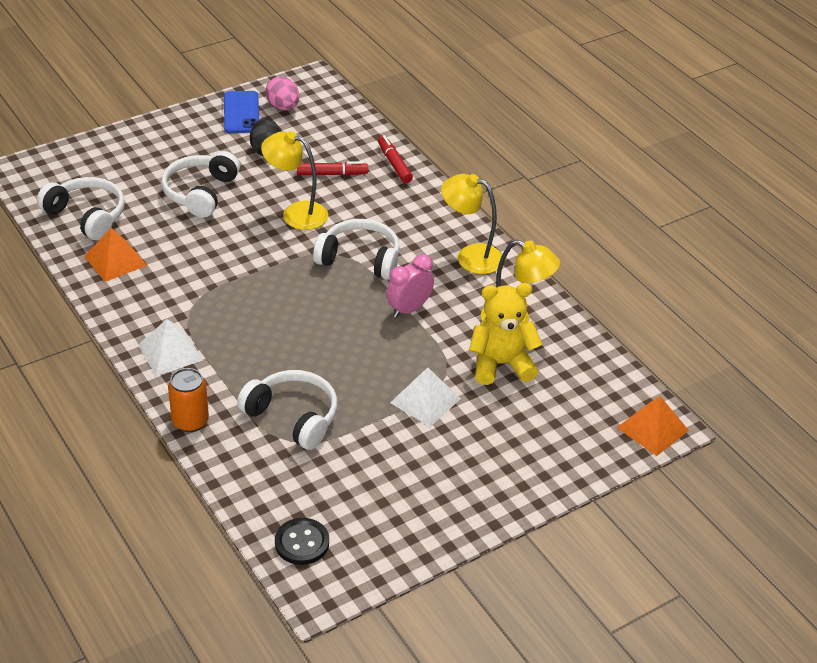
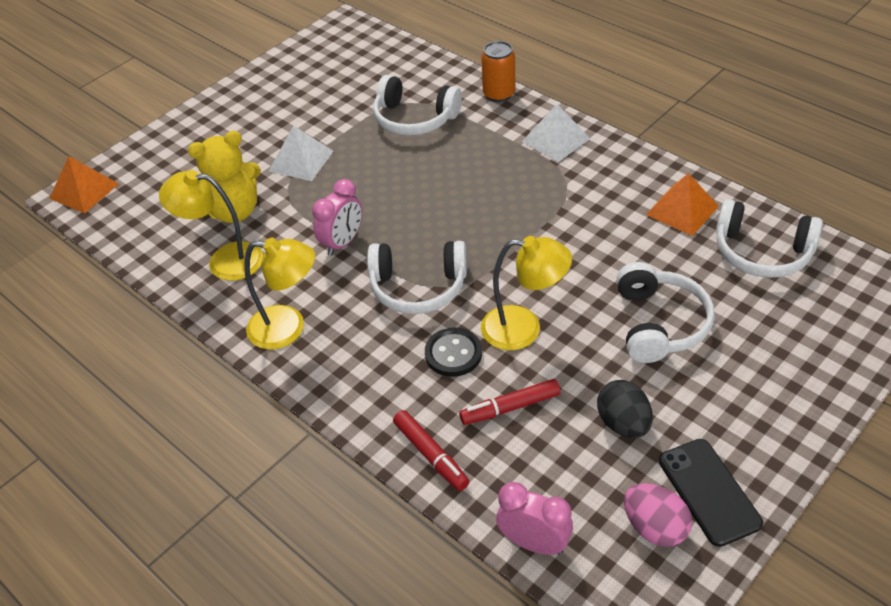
camera: 170 degrees right, 5 degrees up
(241, 113) = (708, 492): blue phone -> black phone
(302, 543) = (367, 45): black button -> black button (453, 353)
(353, 116) = (534, 543): none -> pink clock

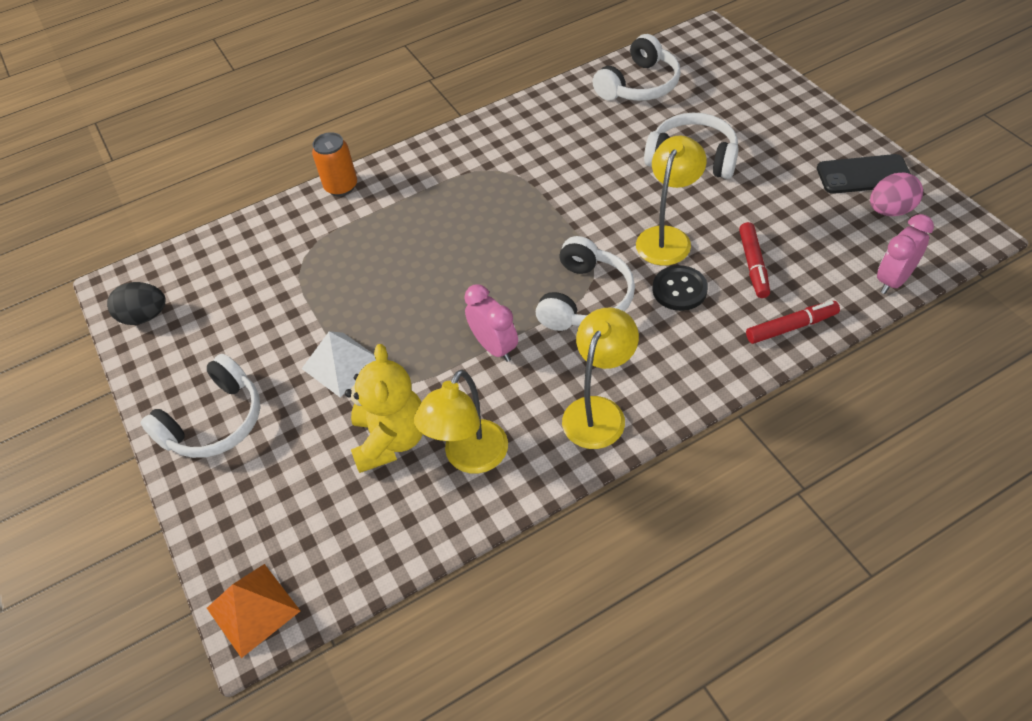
camera: 70 degrees left, 5 degrees up
(414, 119) = (335, 256): white headphones -> white headphones (215, 422)
(556, 140) = (435, 164): white pyramid -> none
(623, 423) = (789, 203): black egg -> black egg (145, 316)
(682, 210) = (571, 112): orange pyramid -> none

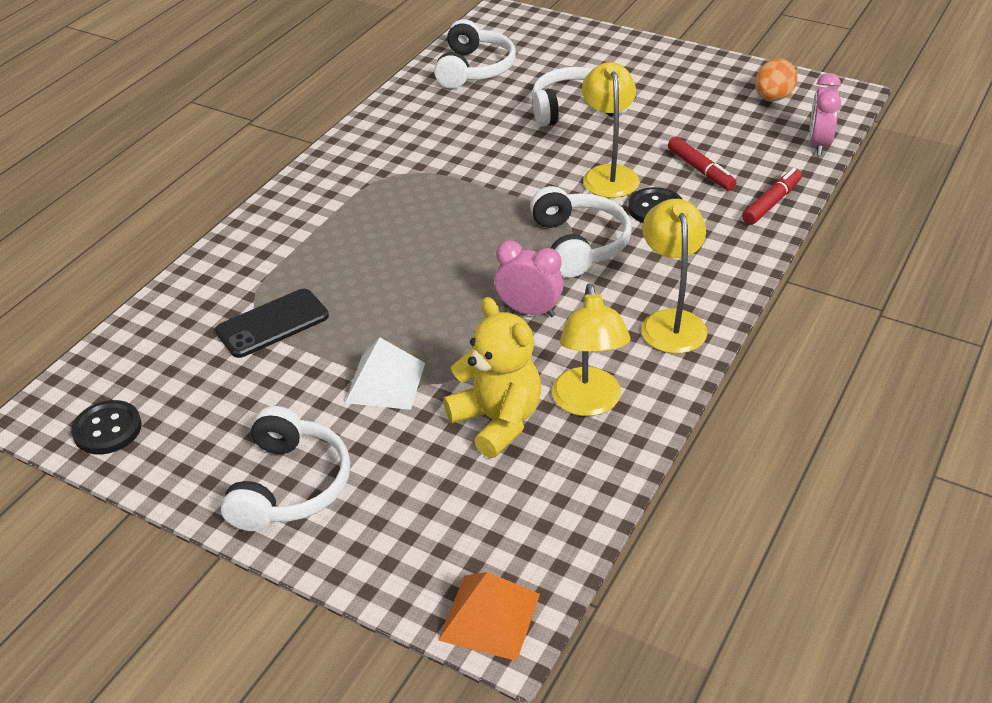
camera: 35 degrees left, 10 degrees down
(145, 316) = (107, 429): black egg -> black button
(341, 187) = (238, 238): orange can -> none
(863, 175) = (729, 80): black phone -> black phone (272, 324)
(890, 210) = (772, 98): pink egg -> orange egg

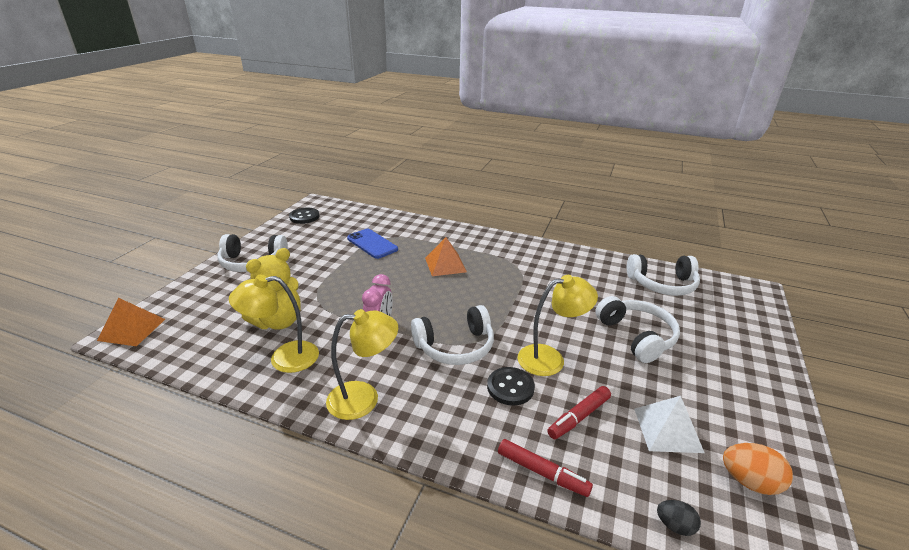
camera: 80 degrees right, 10 degrees down
(272, 324) = (372, 244): black phone -> blue phone
(373, 241) = (445, 265): none -> orange pyramid
(385, 382) = (320, 281): white pyramid -> white pyramid (667, 429)
(819, 144) = (674, 525): pink clock -> black egg

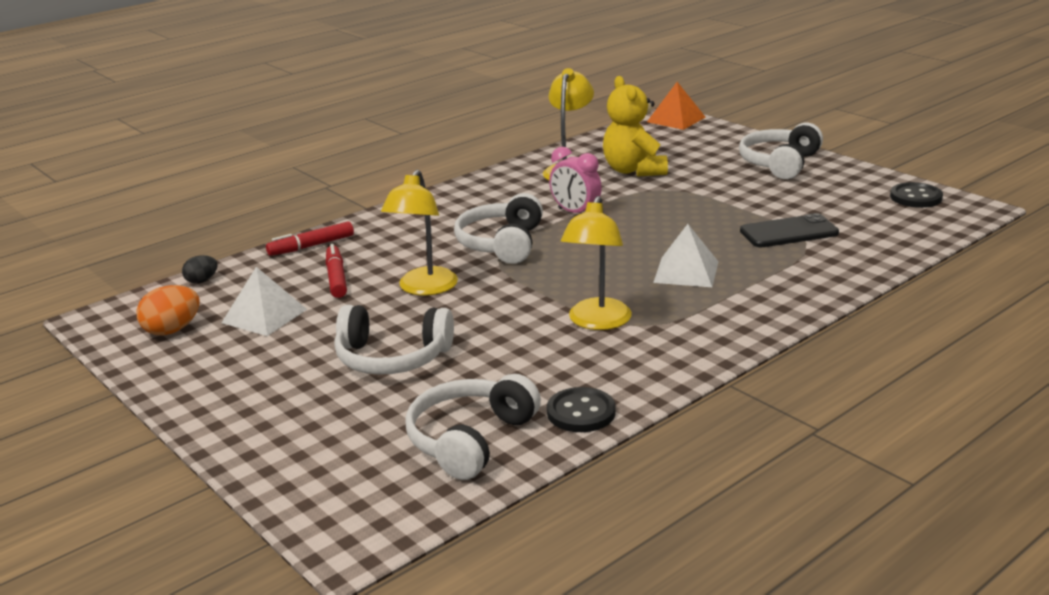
camera: 120 degrees right, 5 degrees down
(364, 398) = (477, 195): yellow lamp -> yellow lamp (597, 322)
(372, 244) = (788, 232): blue phone -> black phone
(445, 265) = (686, 272): orange pyramid -> white pyramid
(510, 387) = (412, 257): black button -> black button (581, 412)

